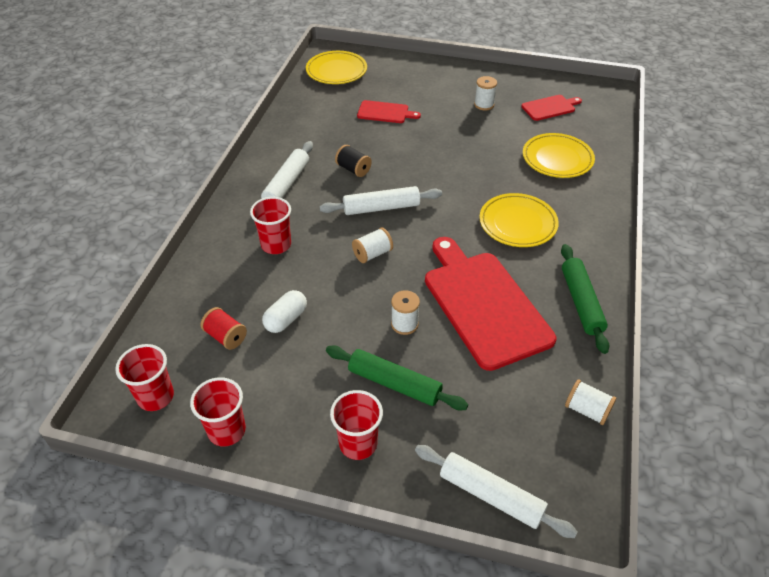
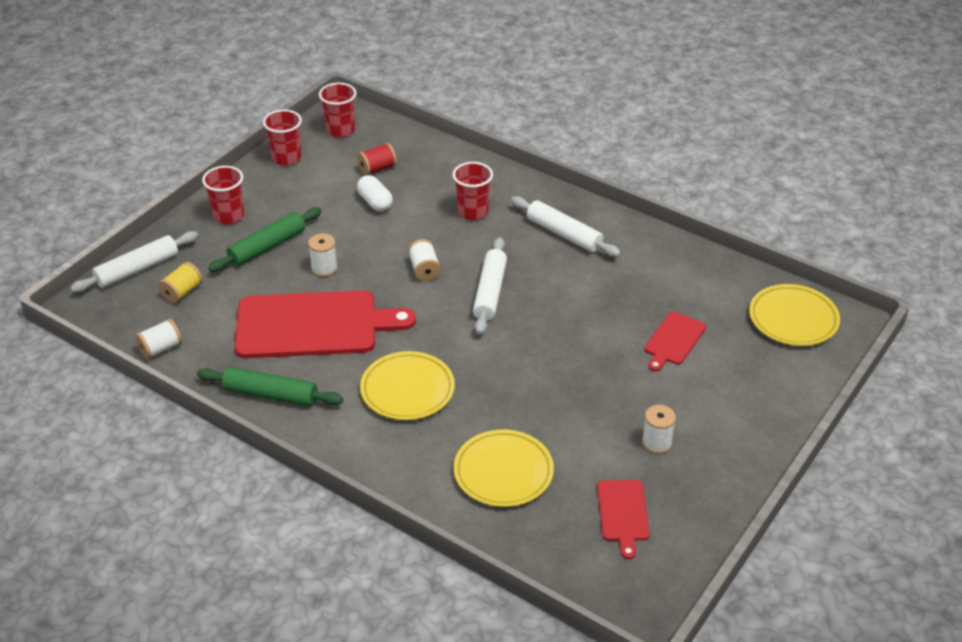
camera: 110 degrees right, 5 degrees down
(353, 169) = (566, 287): black spool -> none
(501, 430) = (182, 292): none -> yellow spool

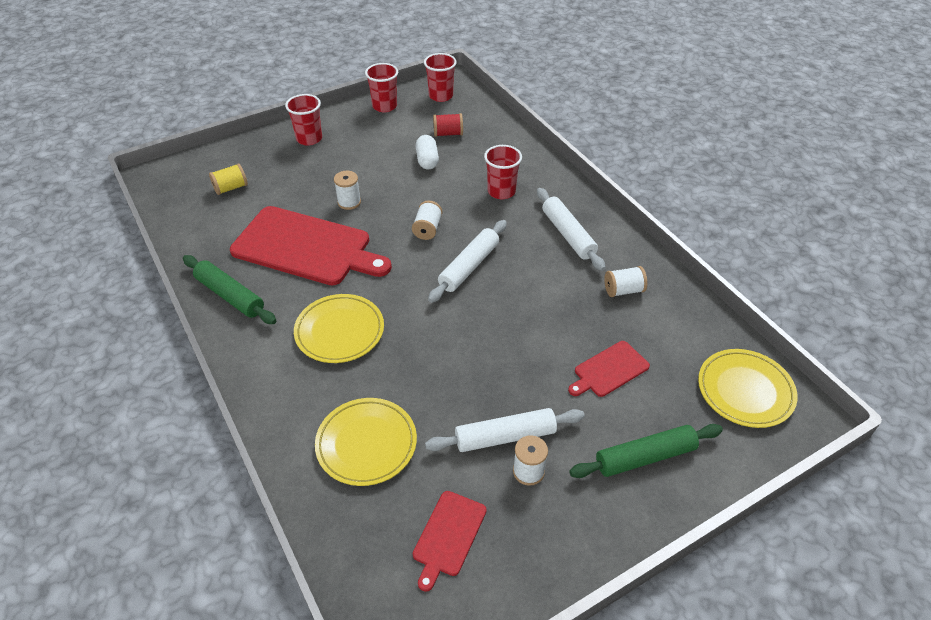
camera: 25 degrees right, 5 degrees up
(137, 269) = (214, 160): white rolling pin -> white rolling pin (505, 436)
(160, 348) = (181, 228): white spool -> white spool (623, 290)
(267, 247) = (319, 171): green rolling pin -> green rolling pin (645, 457)

